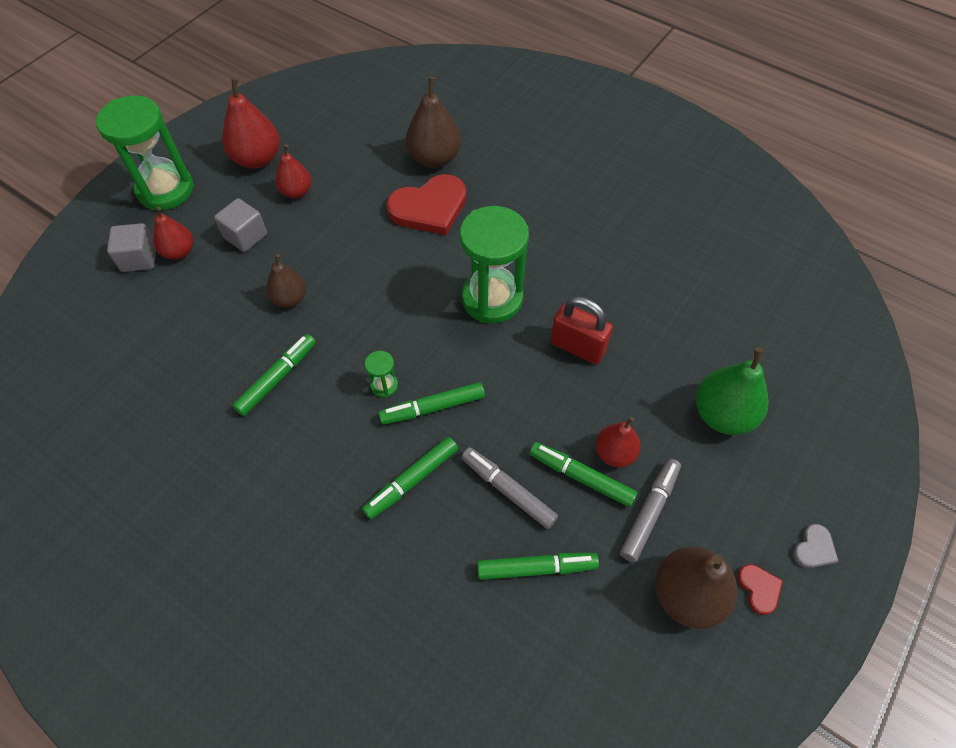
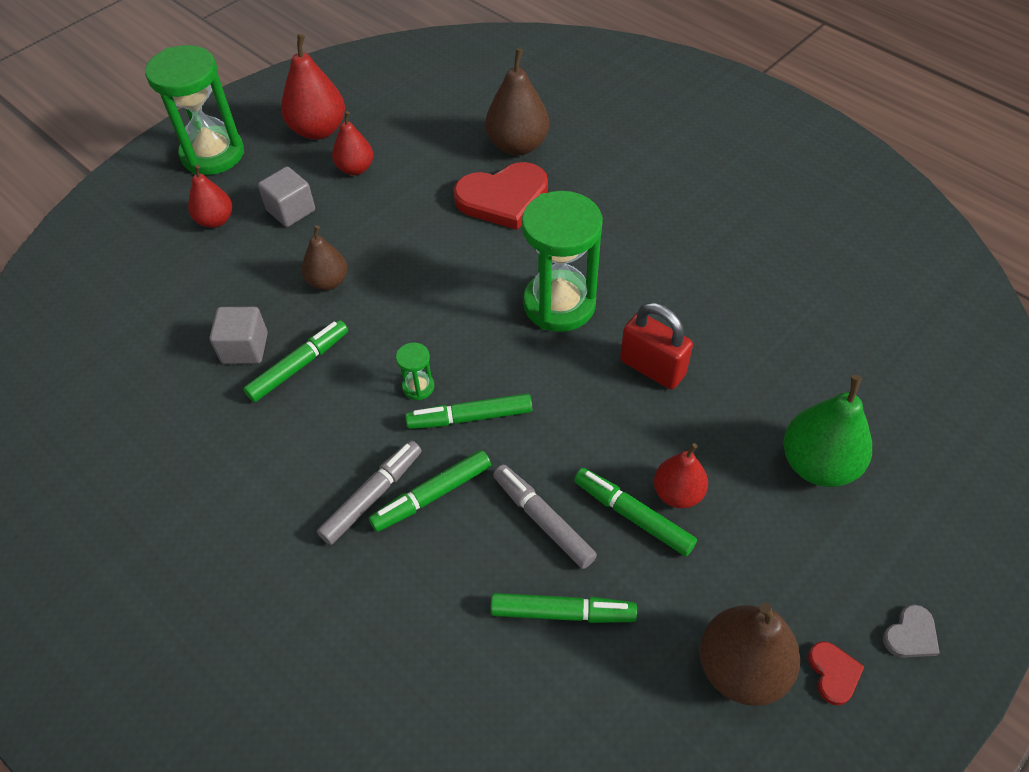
camera: 10 degrees right, 5 degrees down
(139, 258) = (171, 223): grey cube -> grey cube (245, 348)
(649, 512) = (710, 565): grey marker -> grey marker (372, 496)

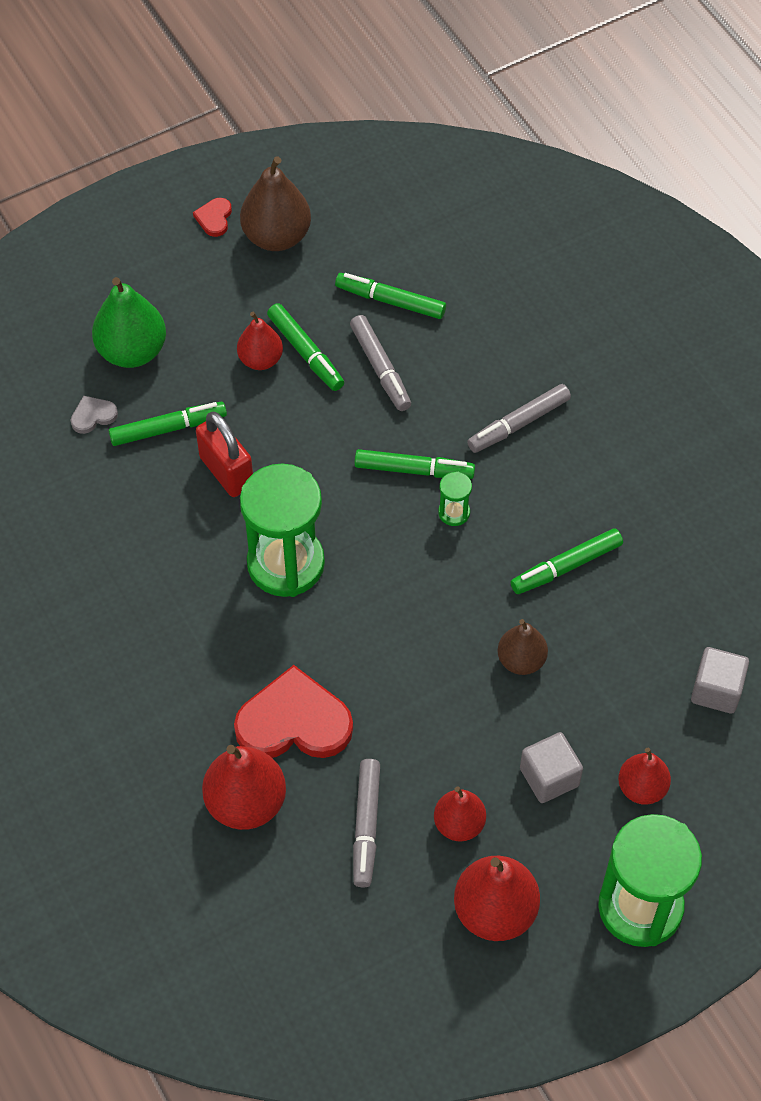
camera: 165 degrees left, 5 degrees up
(245, 348) = (619, 602): grey cube -> grey cube (716, 690)
(424, 152) = (366, 826): none -> grey marker
(432, 496) = (467, 411): green marker -> green marker (168, 428)
(517, 146) = (246, 802): brown pear -> red pear
(911, 635) = (144, 225): grey heart -> grey heart (93, 416)

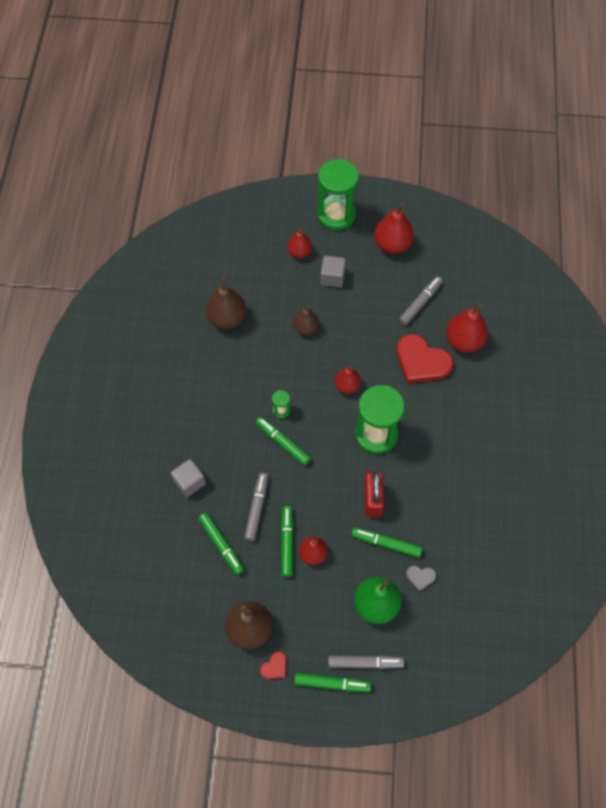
camera: 145 degrees left, 5 degrees up
(459, 824) = (382, 282): red pear -> red pear (347, 386)
(518, 424) = (215, 434): grey marker -> grey marker (365, 663)
(566, 567) = (253, 355): green marker -> green marker (332, 683)
(655, 597) = (227, 318): none -> brown pear
(716, 690) = (237, 269): grey cube -> grey cube (189, 482)

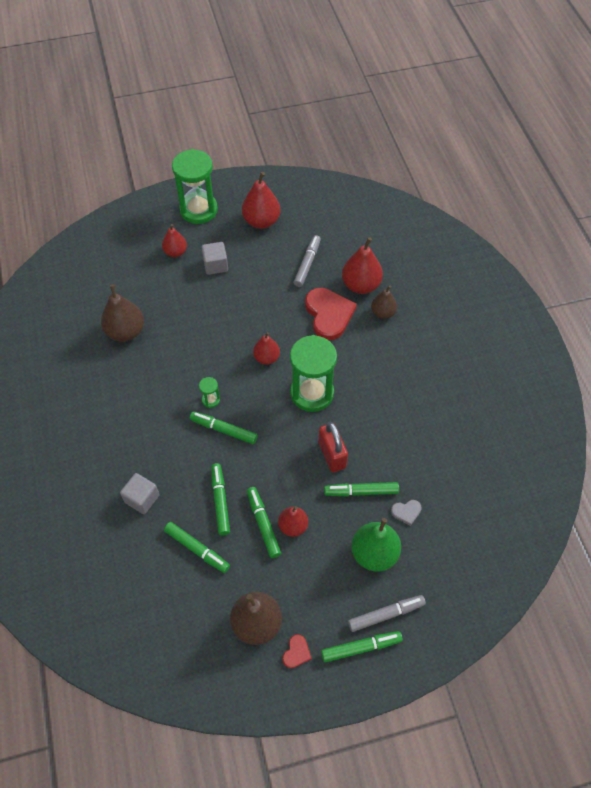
camera: 20 degrees left, 5 degrees down
(256, 508) = (220, 501): grey marker -> green marker
(305, 328) = (207, 317): brown pear -> brown pear (383, 313)
(421, 361) = (329, 314): red heart -> red heart turned 120 degrees counterclockwise

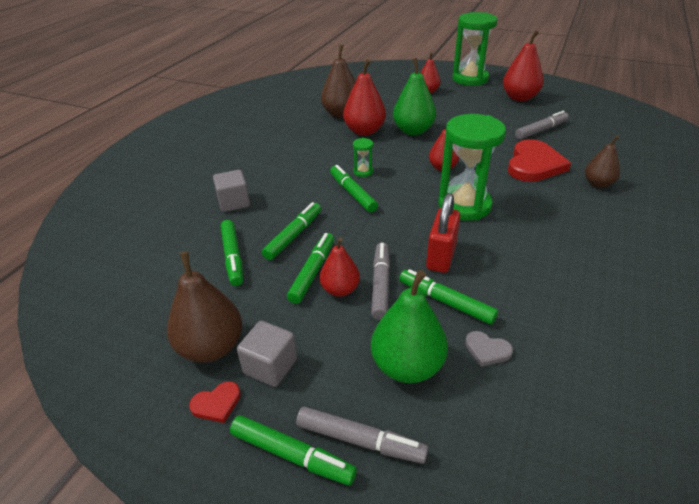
camera: 40 degrees right, 20 degrees down
(208, 321) = (413, 131): none -> green pear
(215, 265) = (453, 106): grey cube -> grey cube (270, 366)
(314, 504) = (380, 284): none -> grey marker
(361, 285) = (588, 159): red pear -> red pear (364, 131)

